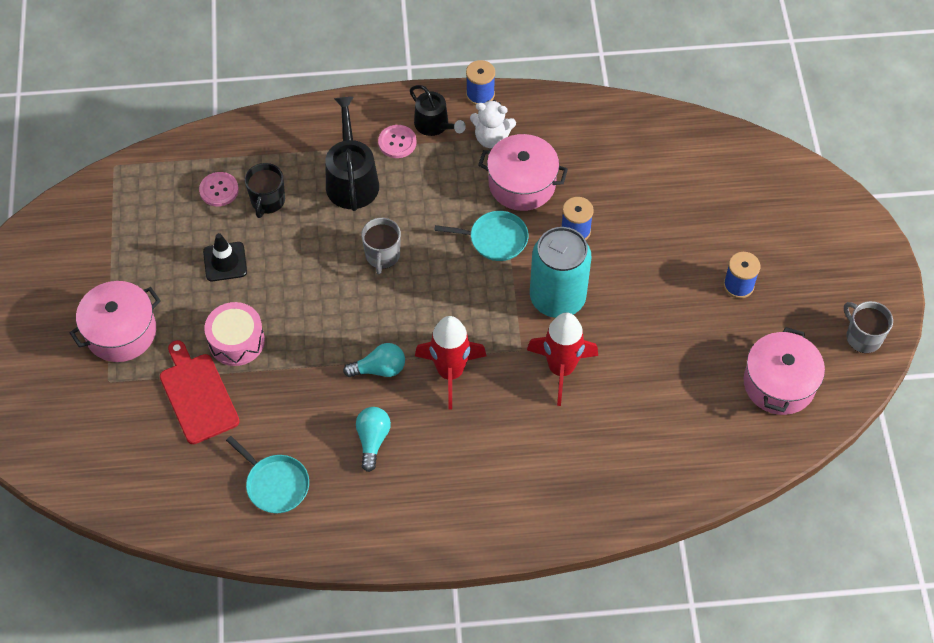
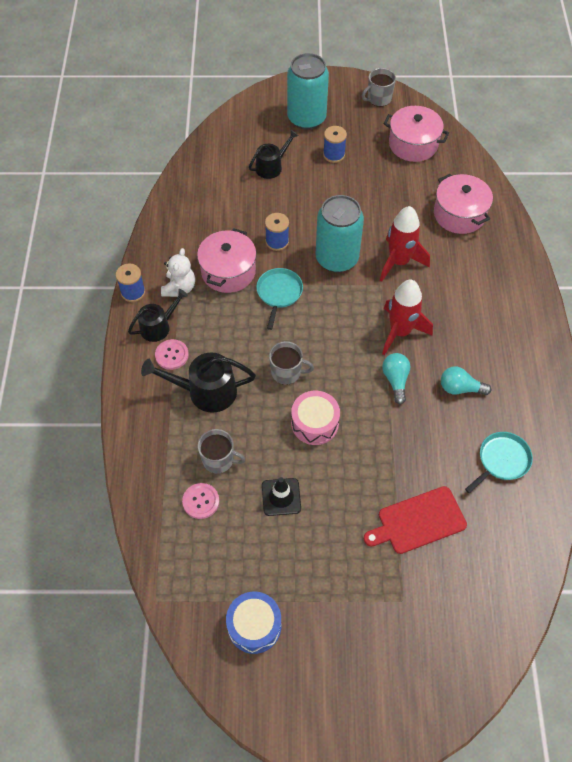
camera: 85 degrees left, 0 degrees up
(86, 249) = (254, 626): none -> blue drum
(121, 332) = (350, 589): pink pot -> pink pot (459, 214)
(236, 341) = (364, 488): pink drum -> pink drum (314, 423)
(267, 201) = (219, 460): black mug -> grey mug
(702, 214) = (271, 167): none -> black watering can
(802, 248) = (306, 118): none -> turquoise can

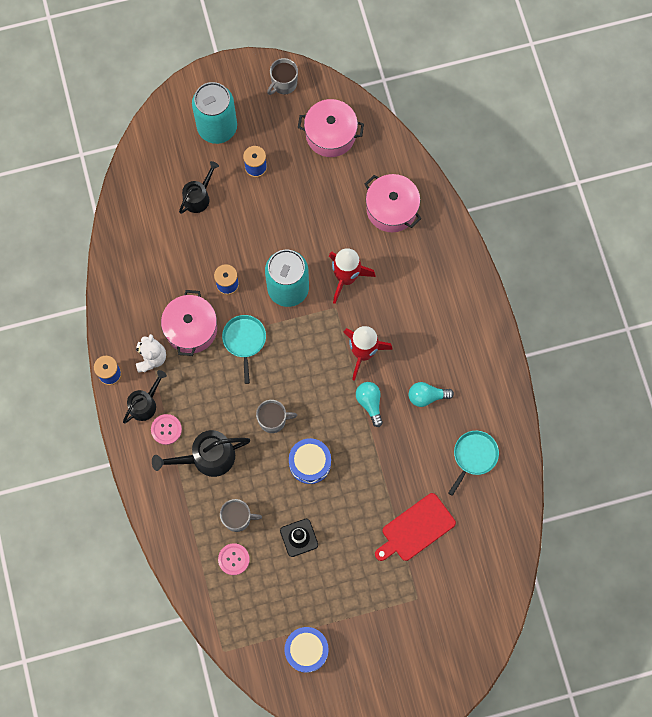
camera: 15 degrees left, 15 degrees up
(314, 423) = (310, 463): pink drum -> blue drum

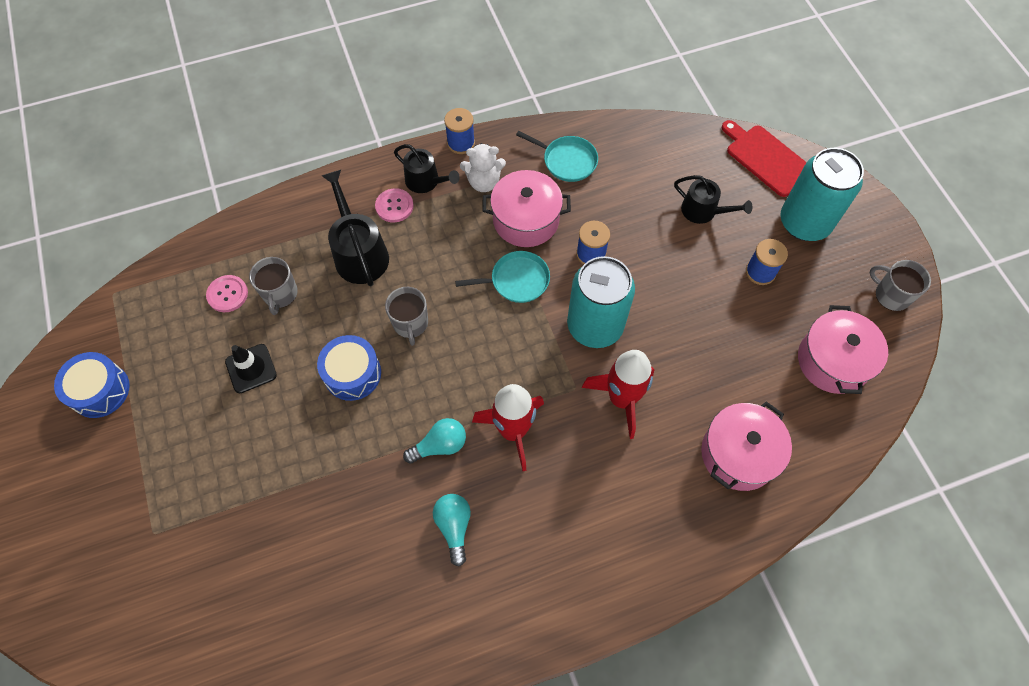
camera: 85 degrees right, 10 degrees down
(416, 529) = (255, 524): red cutting board -> red cutting board (766, 158)
(474, 456) = (363, 606): turquoise pan -> turquoise pan (567, 161)

